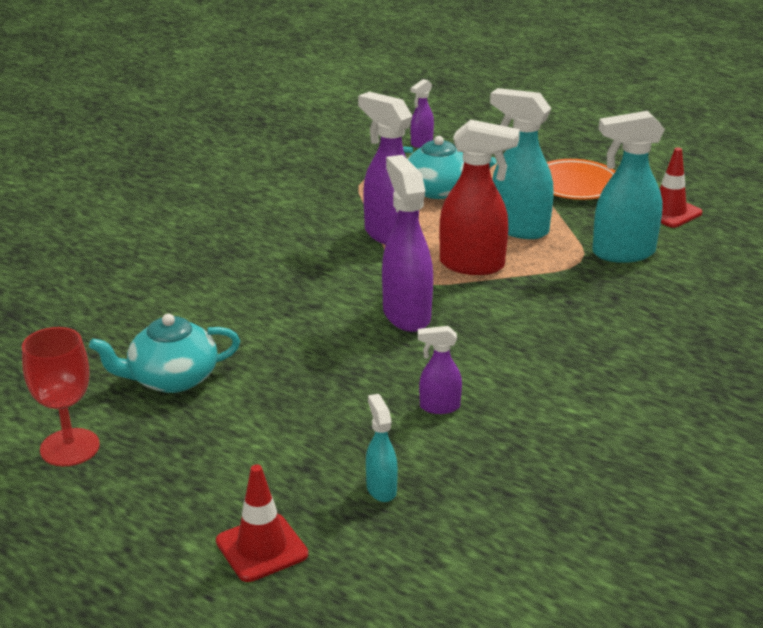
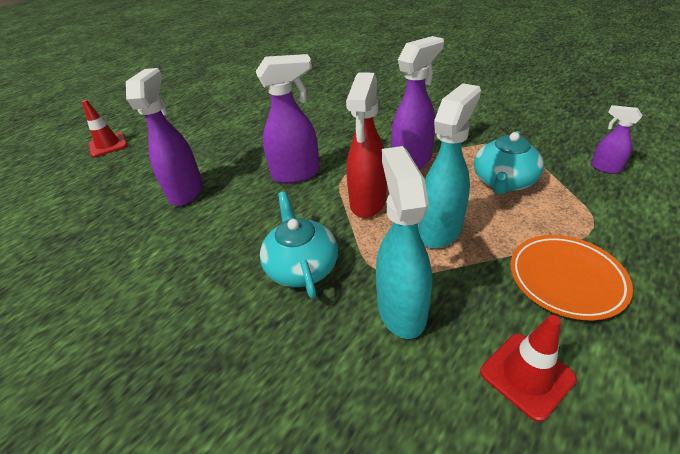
camera: 95 degrees right, 10 degrees up
(70, 447) = (206, 95): red goblet -> none
(172, 379) = (249, 108): turquoise teapot -> turquoise teapot (302, 266)
(381, 489) = (125, 174): turquoise spray bottle -> none
(439, 407) = (186, 191): purple spray bottle -> purple spray bottle, size x1.93

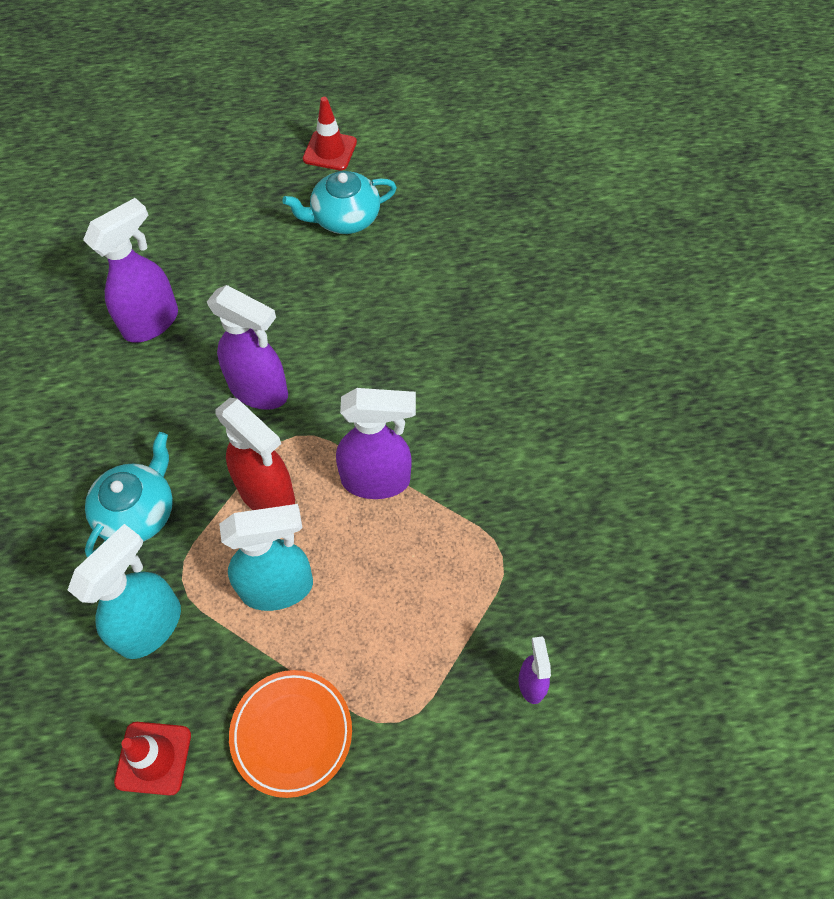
camera: 40 degrees right, 20 degrees up
(108, 145) = (157, 170): red traffic cone -> red traffic cone (330, 151)
(368, 203) = (267, 494): red spray bottle -> red spray bottle turned 105 degrees counterclockwise
(503, 182) = (412, 595): turquoise teapot -> turquoise teapot (344, 218)

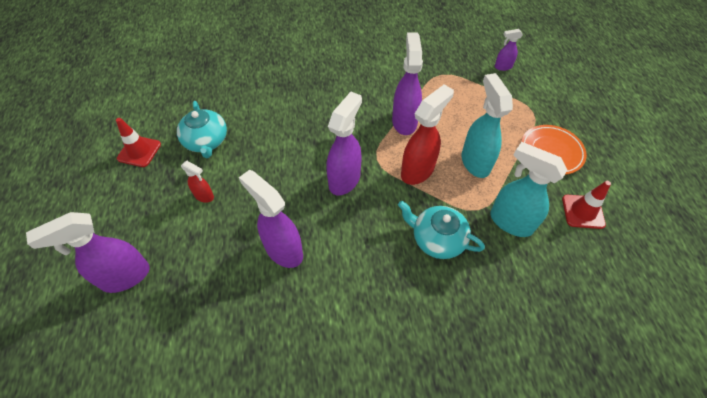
camera: 90 degrees left, 5 degrees down
(143, 174) = (125, 277): none -> purple spray bottle
(248, 229) = (204, 196): none -> red spray bottle

